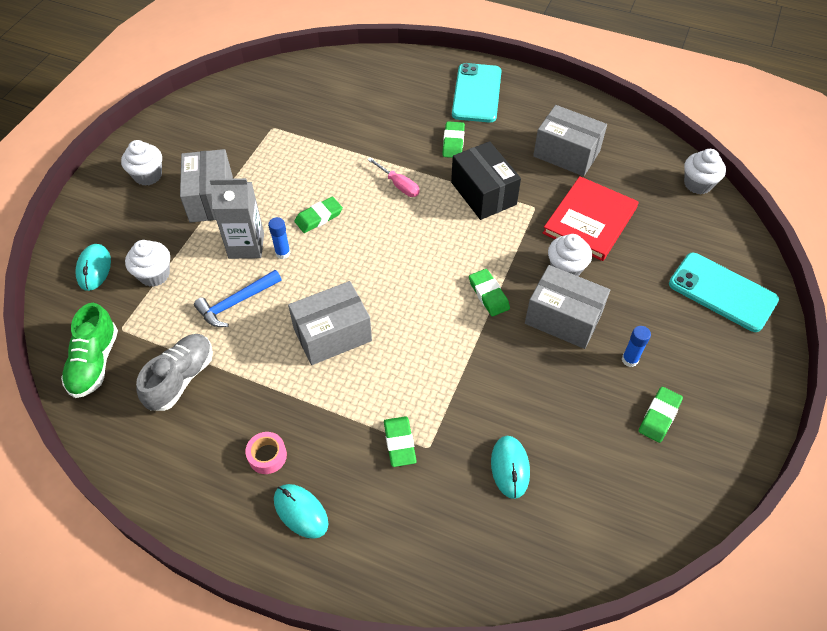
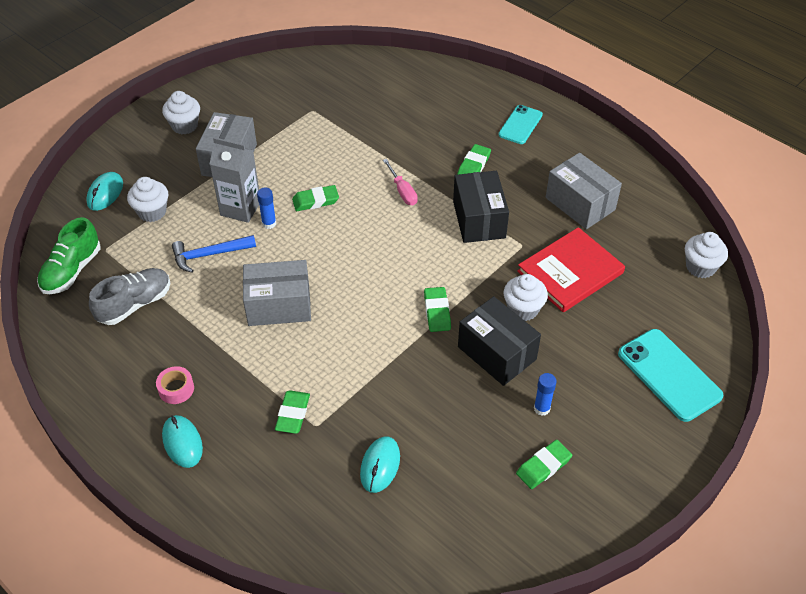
camera: 20 degrees right, 5 degrees down
(477, 93) = (520, 125): turquoise phone -> turquoise phone, size x0.63
(563, 318) = (497, 353): grey box -> black box

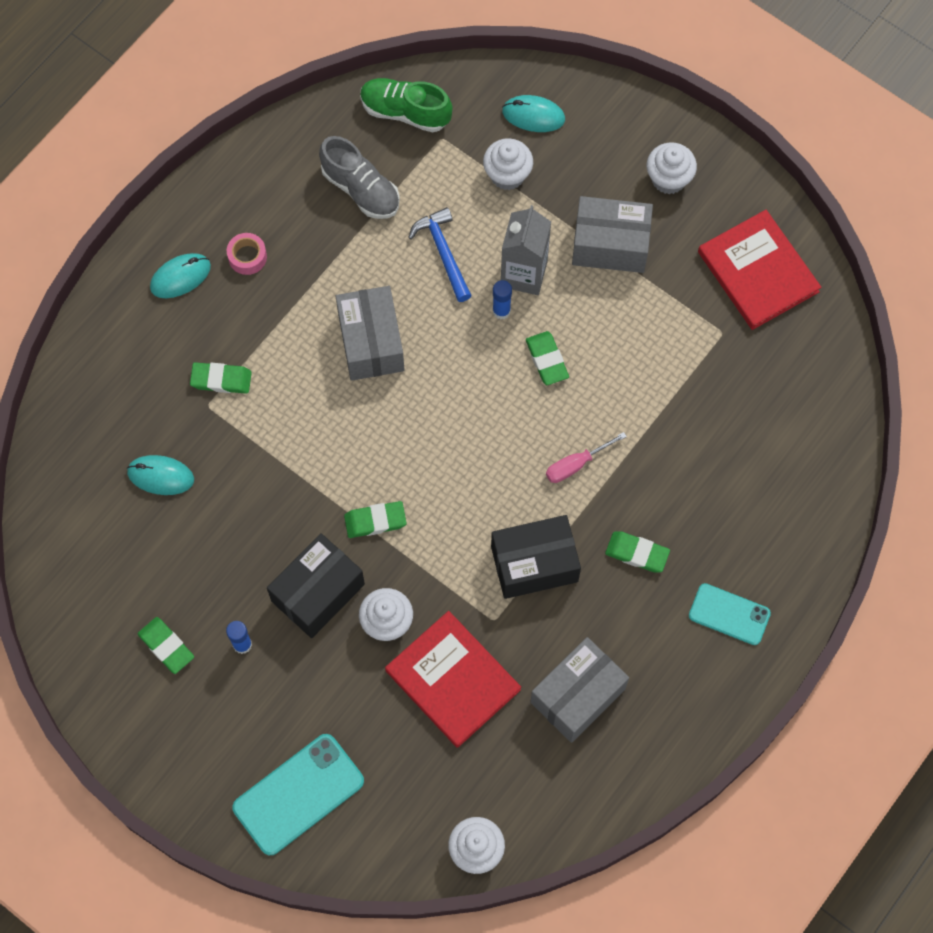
camera: 85 degrees right, 20 degrees up
(270, 89) = (758, 272): none -> red book

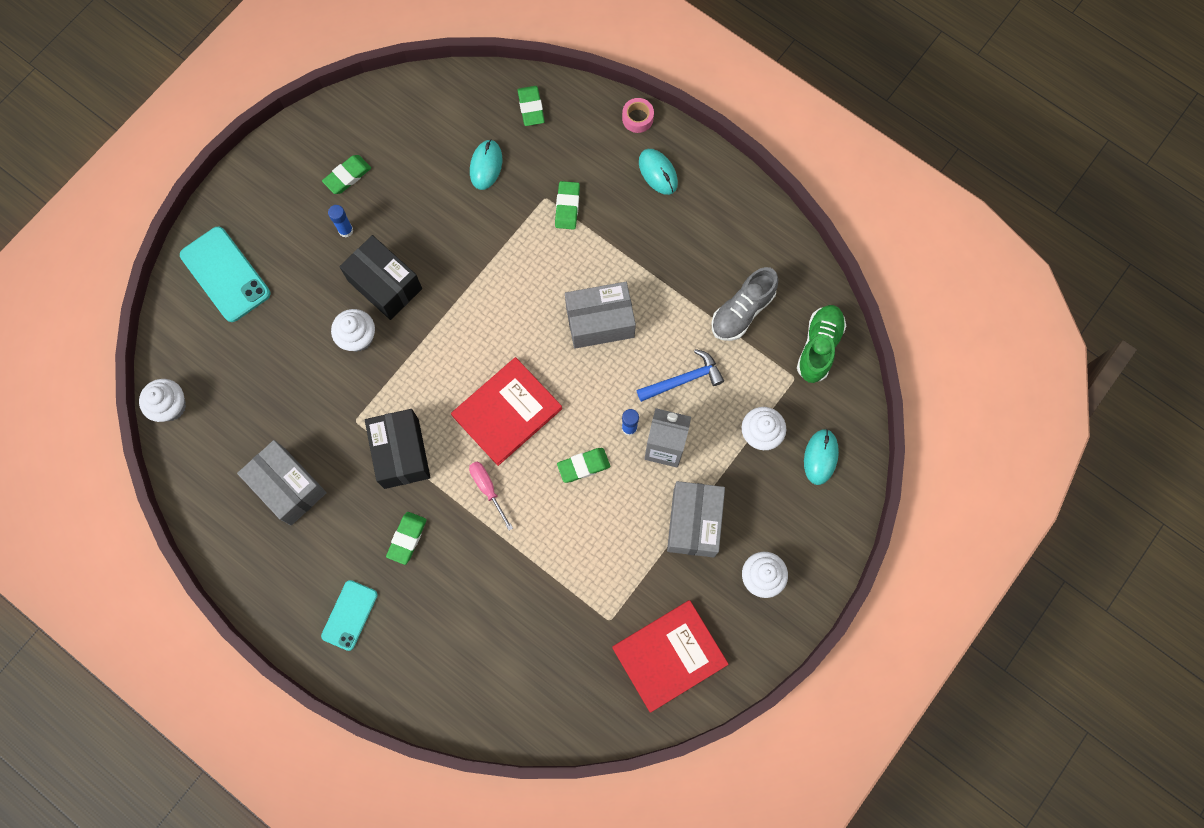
camera: 90 degrees right, 5 degrees up
(247, 257) = (677, 223): pink tape -> pink tape (637, 118)
(375, 521) = (443, 327): green eraser -> green eraser (531, 108)
(452, 680) = (307, 388): red book -> red book (507, 412)

